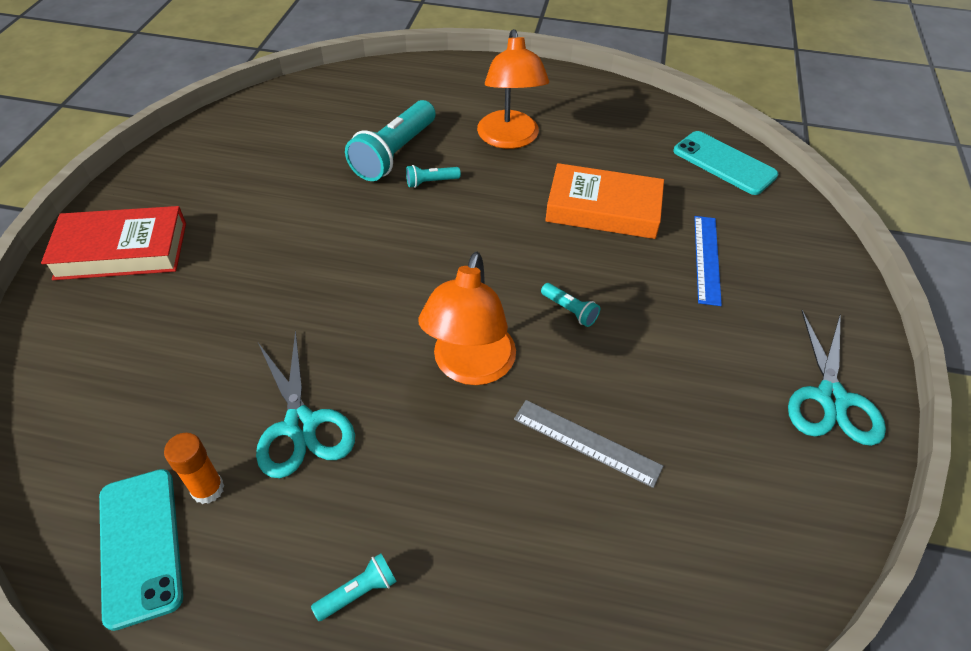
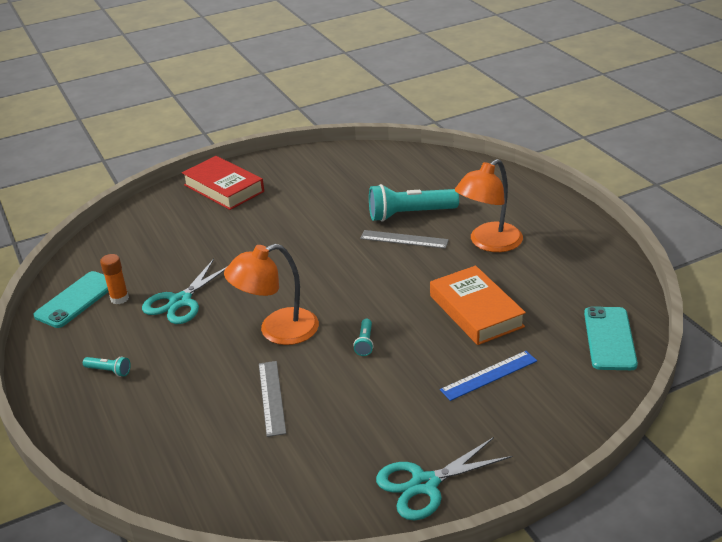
camera: 55 degrees right, 15 degrees down
(431, 182) = (404, 239): turquoise flashlight -> grey ruler

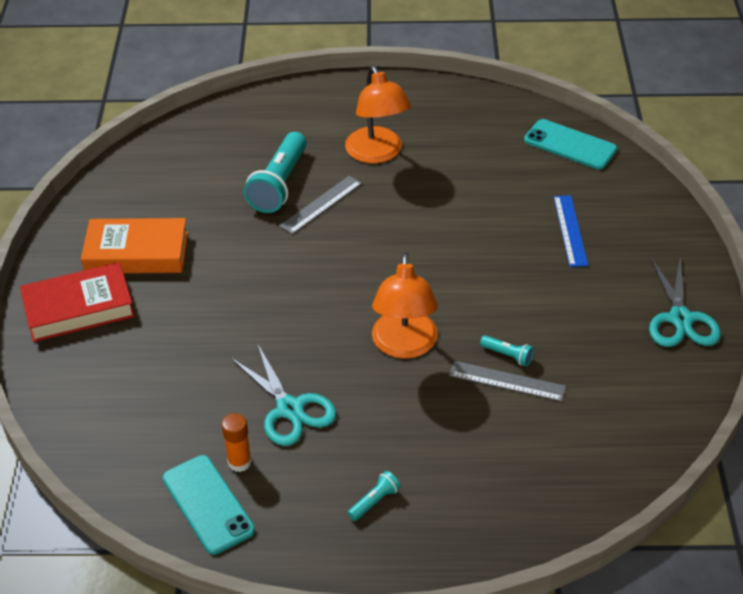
camera: 65 degrees left, 10 degrees up
(365, 343) = (470, 290): turquoise flashlight -> turquoise flashlight (508, 355)
(476, 311) = (476, 203): orange book -> orange book (136, 253)

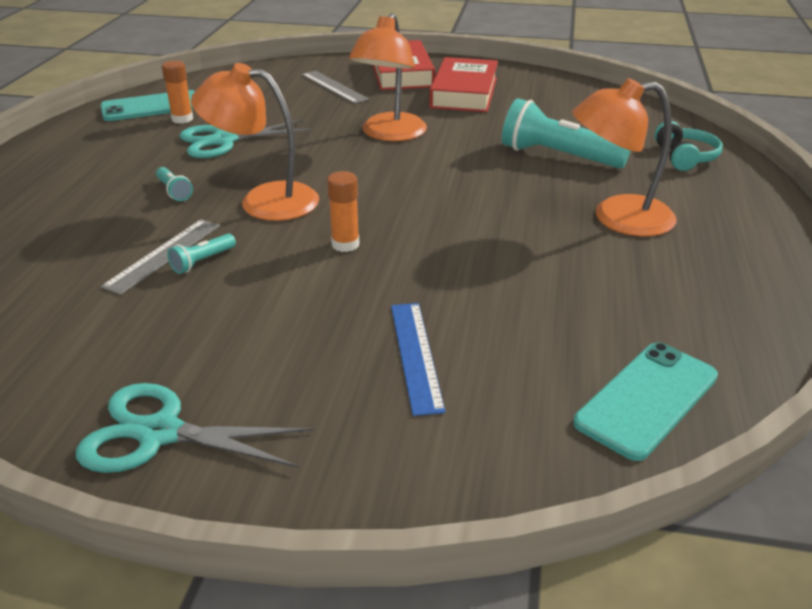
camera: 100 degrees right, 10 degrees down
(136, 253) = (464, 92): orange book -> red book
(252, 291) = (389, 134): none -> orange lamp
(266, 119) = (685, 157): none -> turquoise headphones
(321, 204) = (518, 176): grey ruler -> grey ruler (334, 87)
(375, 501) = (82, 167): turquoise flashlight -> turquoise flashlight (174, 191)
(458, 283) = (345, 244): none -> orange glue stick
(570, 230) = (416, 355): blue ruler -> blue ruler turned 75 degrees clockwise

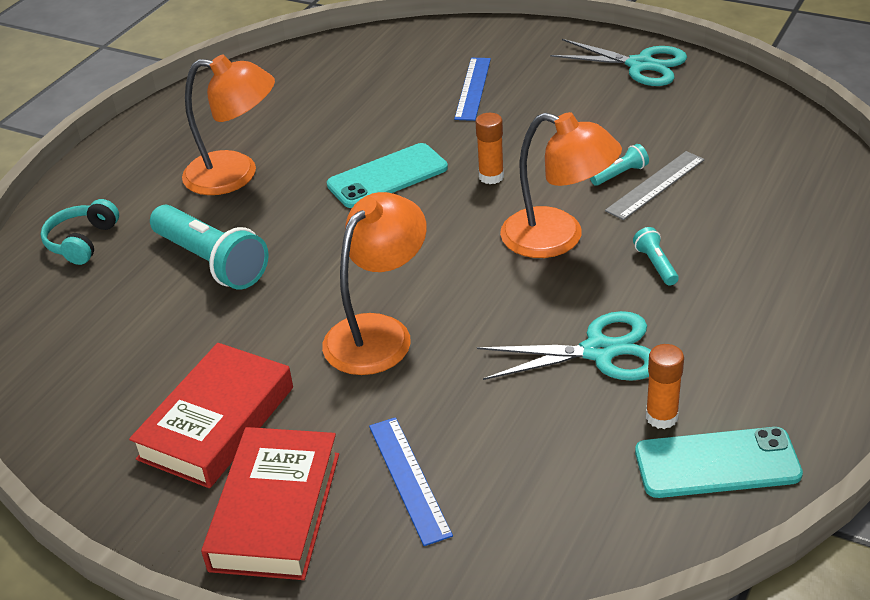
camera: 160 degrees left, 5 degrees up
(334, 87) = (409, 479): grey ruler -> blue ruler
(647, 399) = (350, 53): turquoise phone -> turquoise phone (387, 176)

